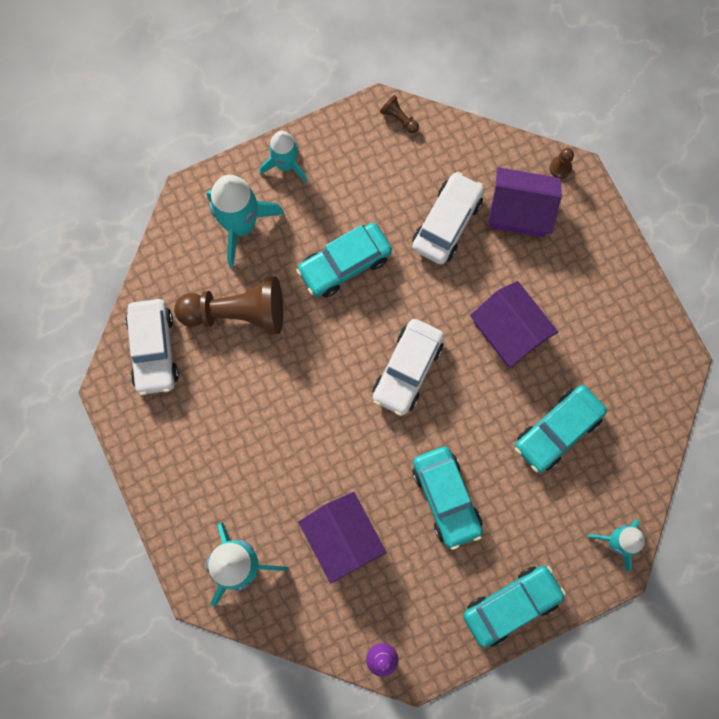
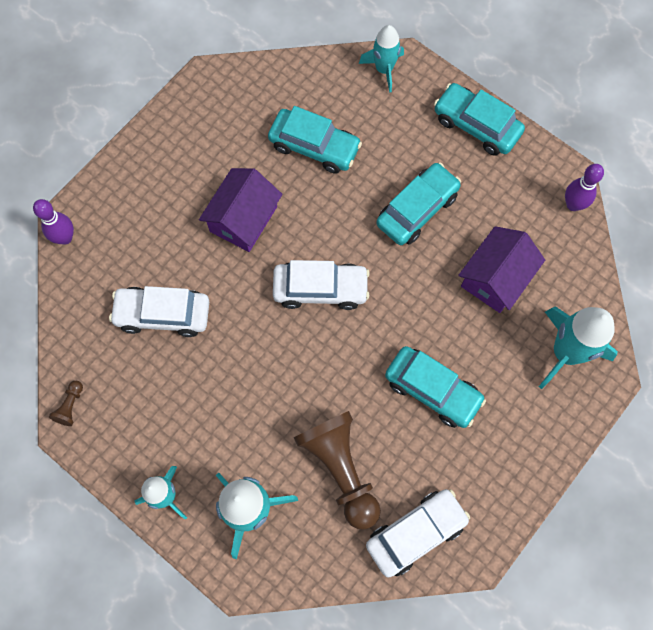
camera: 115 degrees left, 5 degrees down
(344, 264) = (245, 390): turquoise car -> turquoise car (432, 390)
(519, 211) = (123, 256): purple house -> none
(560, 168) = (65, 238): brown pawn -> purple bowling pin

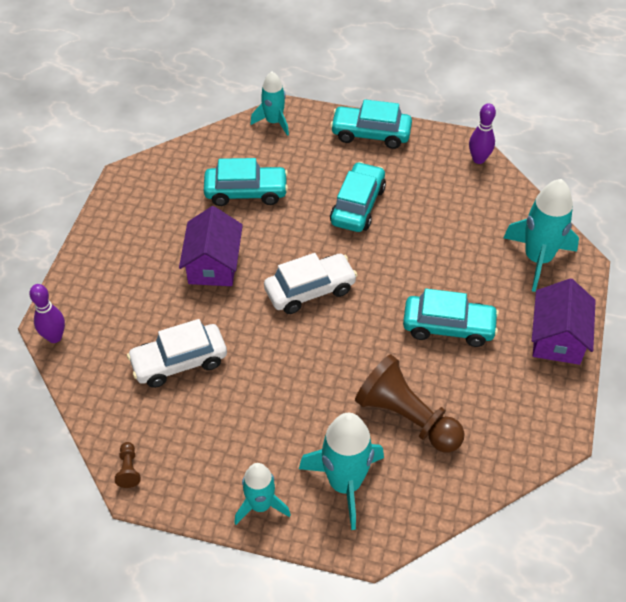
camera: 25 degrees left, 20 degrees down
(415, 533) = (500, 439): white car -> none
(496, 278) = (450, 229): purple house -> purple house (557, 338)

